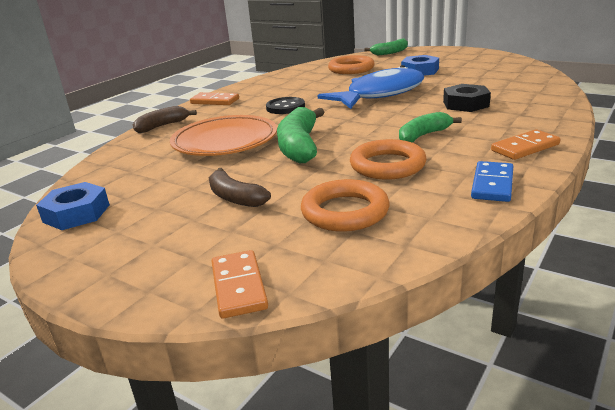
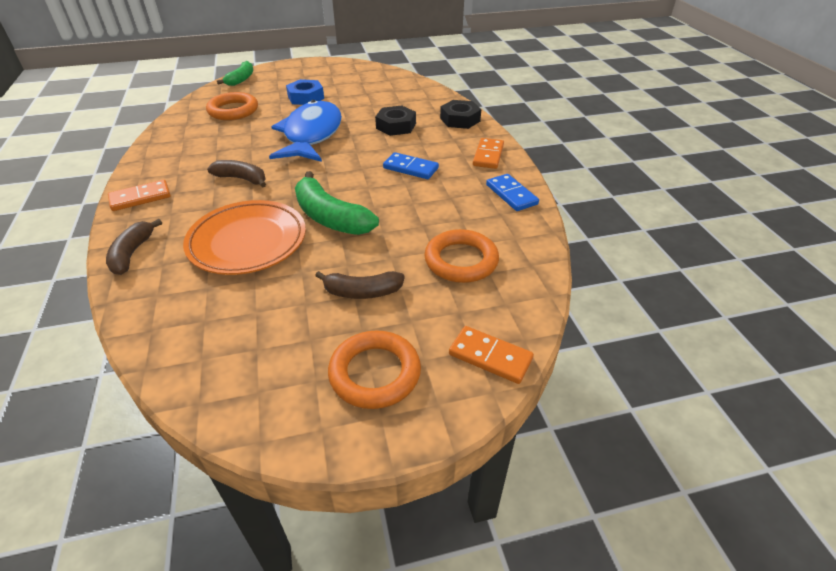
camera: 50 degrees left, 15 degrees up
(76, 213) = (235, 392): blue nut -> none
(285, 107) = (242, 179): black button -> brown banana
(387, 165) = (427, 207): orange ring -> orange ring (375, 373)
(424, 135) = (411, 168): green banana -> blue domino
(545, 114) = (460, 119): none -> black nut

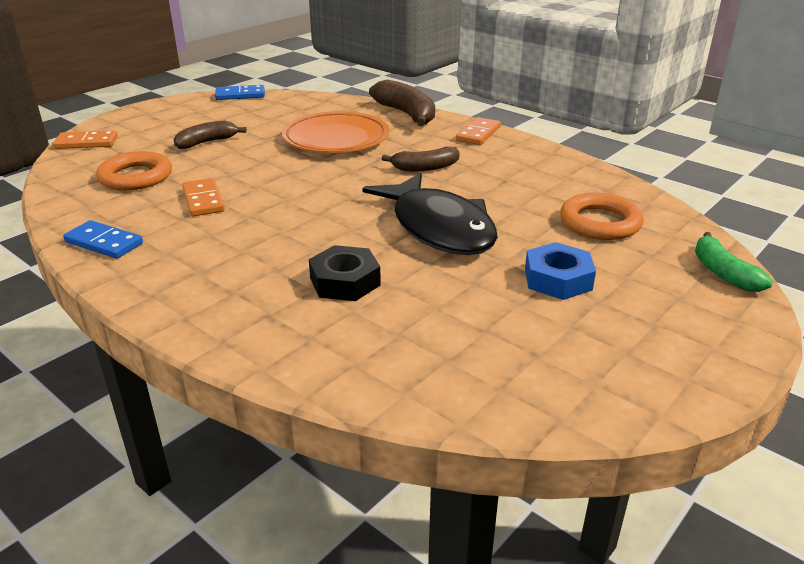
camera: 145 degrees right, 10 degrees down
(132, 253) = (406, 114): brown banana -> brown banana, size x1.57
(311, 135) = (439, 228): blue fish -> black fish
(330, 217) = (290, 169): green banana -> none
(375, 373) = (163, 121): orange ring -> none
(411, 168) = (257, 232): blue domino -> blue domino (240, 95)
(460, 119) = (250, 334): black nut -> none
(488, 155) = (160, 283): orange domino -> orange domino (203, 200)

